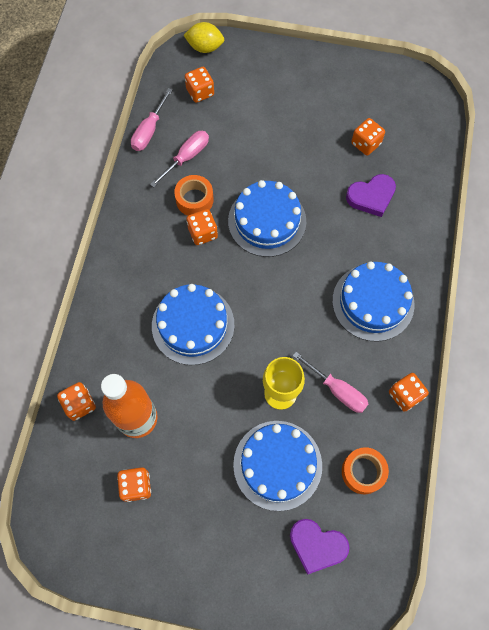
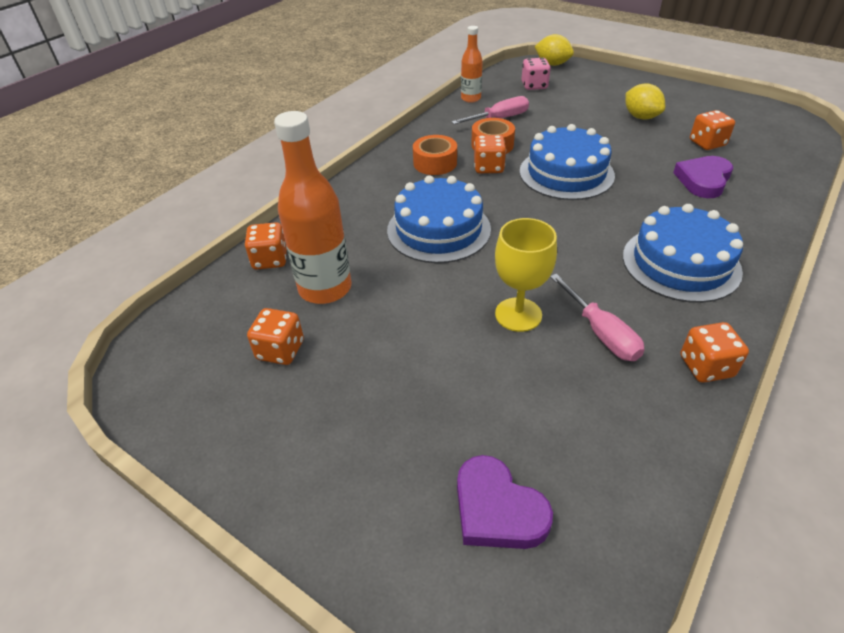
camera: 25 degrees right, 25 degrees down
(149, 131) = (471, 98): pink screwdriver -> orange bottle
(200, 92) = (534, 86): orange dice -> pink dice
(277, 465) = (480, 387): blue cake -> none
(306, 119) = (641, 117): none -> yellow lemon
(363, 472) = (610, 437): orange tape -> orange tape (435, 163)
(371, 197) = (703, 180): purple heart -> purple heart turned 120 degrees clockwise

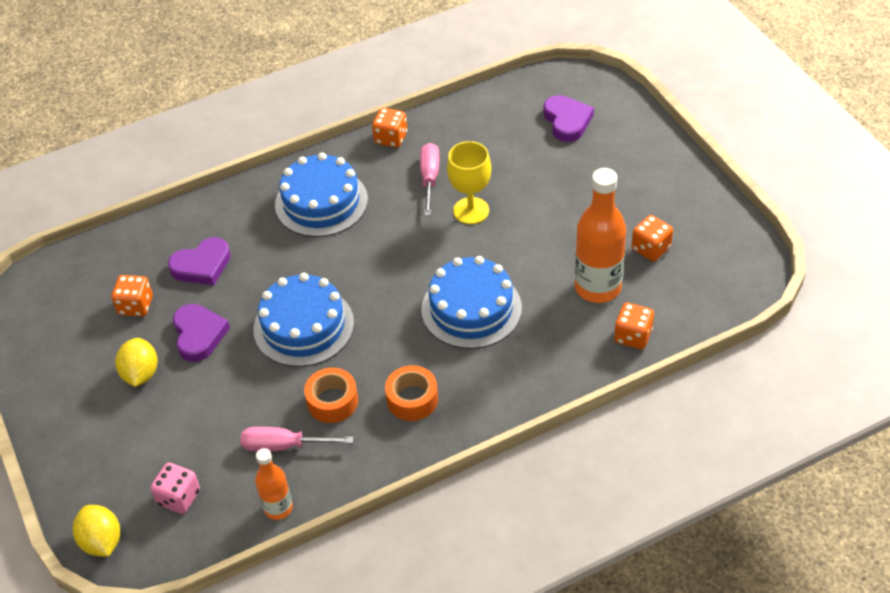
camera: 150 degrees left, 5 degrees up
(488, 167) = (366, 367): orange dice -> none
(635, 144) = (199, 335): none -> purple heart

